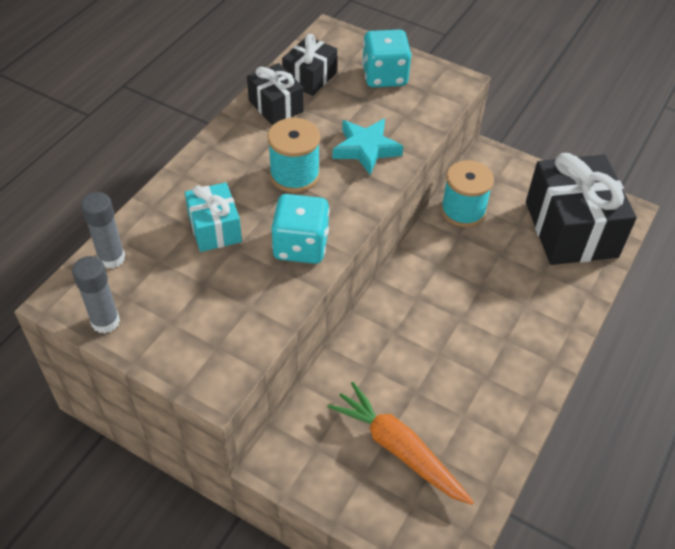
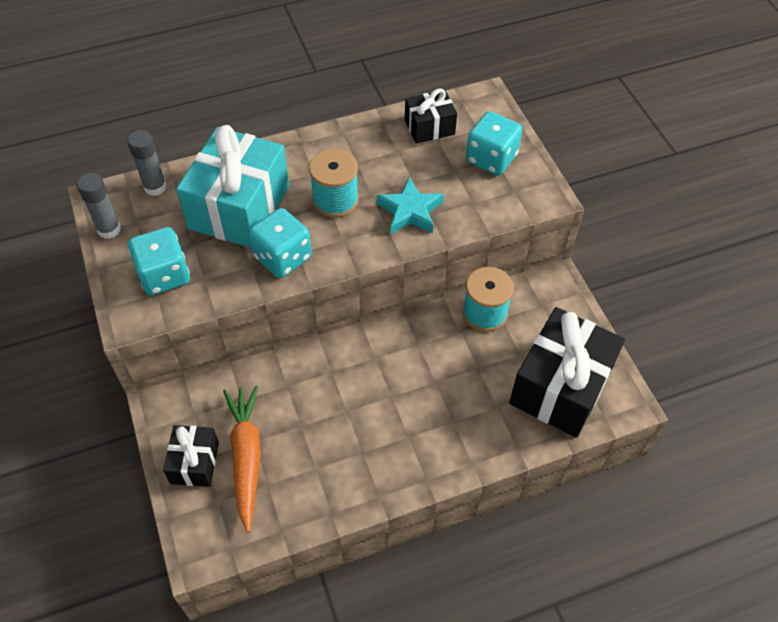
camera: 40 degrees right, 5 degrees up
(208, 327) = (164, 275): none -> turquoise dice
(214, 229) = (239, 207): turquoise gift -> turquoise gift, size x1.92
(276, 106) = (379, 136): black gift -> black gift (195, 463)

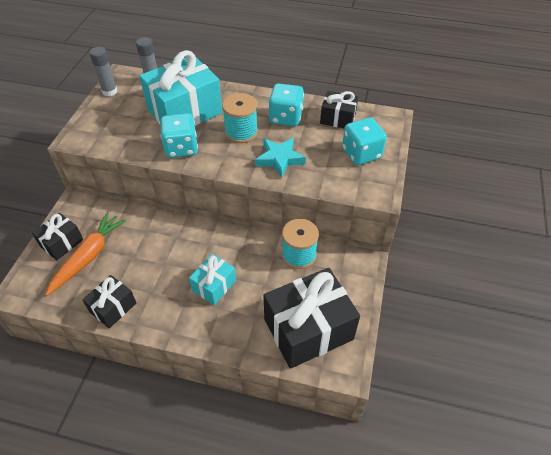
camera: 35 degrees right, 5 degrees down
(164, 275) = (112, 126): turquoise dice -> turquoise dice (286, 117)
(335, 496) = (113, 307): none -> black gift
(425, 401) = (214, 285): none -> turquoise gift

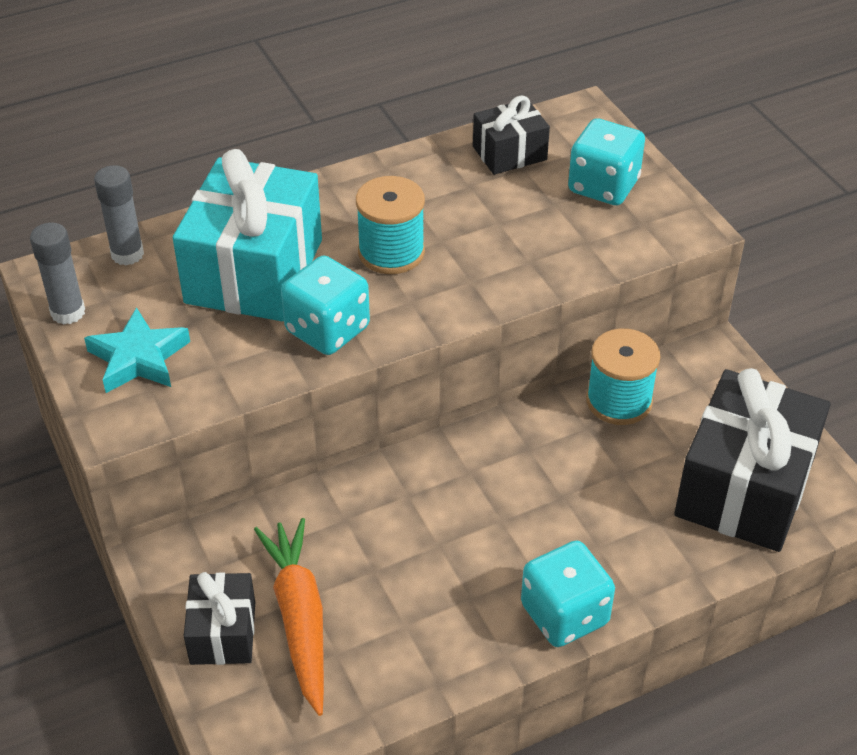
camera: 40 degrees left, 5 degrees down
(113, 307) = (440, 659): black gift -> none
(214, 285) = (552, 522): turquoise gift -> none
(279, 159) = (500, 259): turquoise star -> turquoise star (138, 358)
(286, 117) = (431, 193): turquoise dice -> turquoise dice (564, 614)

